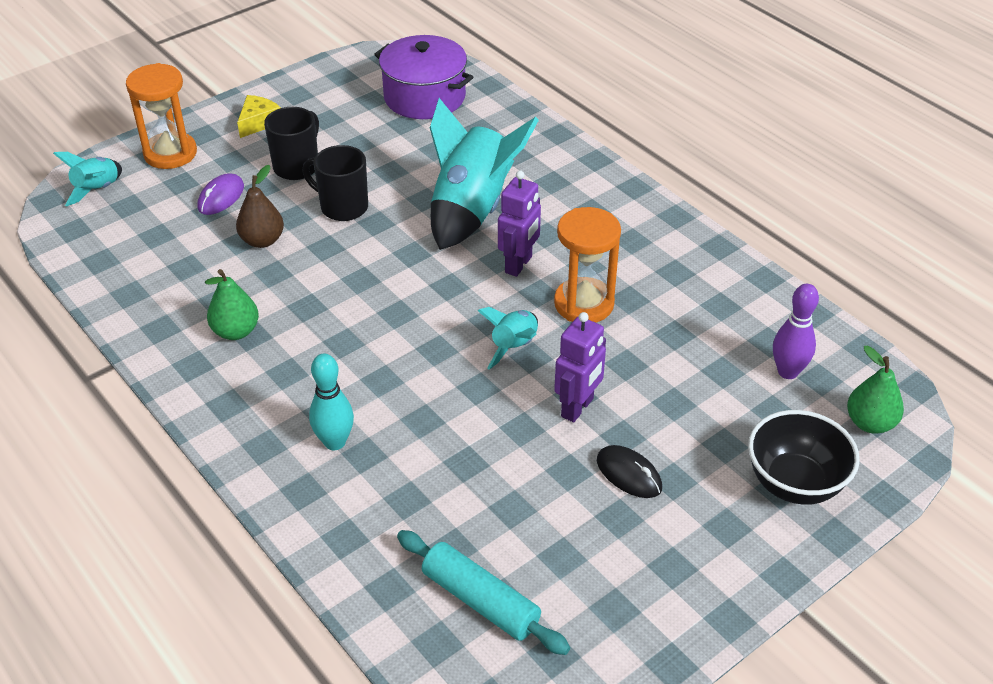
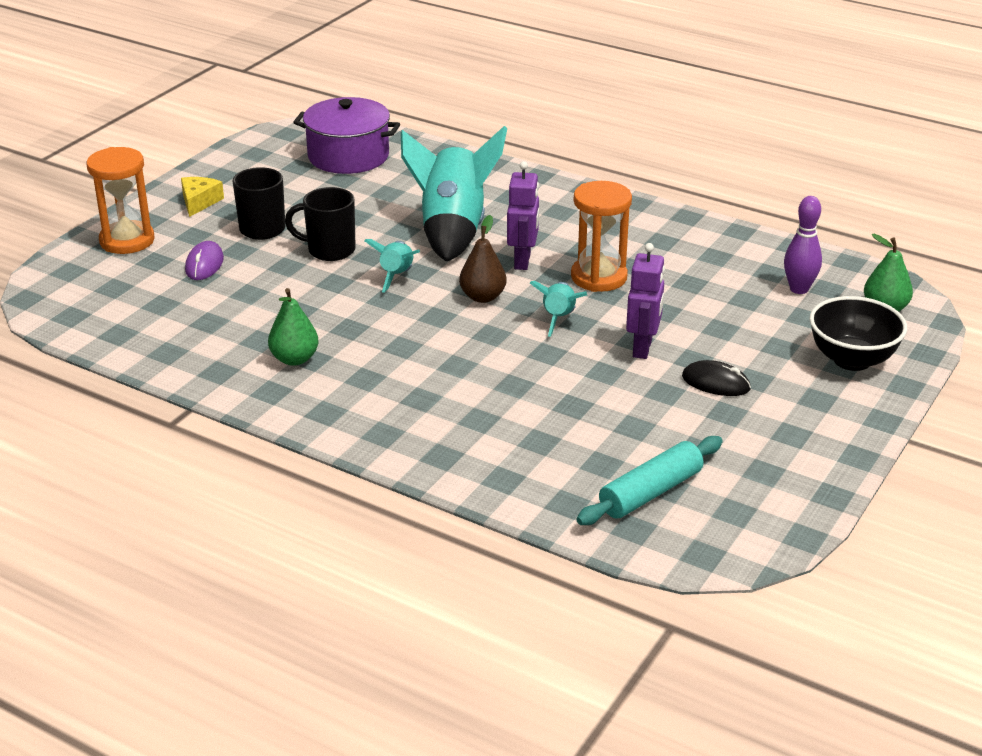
camera: 20 degrees left, 10 degrees down
(97, 190) = (72, 281): turquoise rocket -> turquoise rocket (397, 276)
(262, 240) = (270, 289): brown pear -> brown pear (483, 297)
(335, 442) = (446, 417): turquoise bowling pin -> none
(480, 600) = (650, 492): turquoise rolling pin -> turquoise rolling pin turned 60 degrees counterclockwise

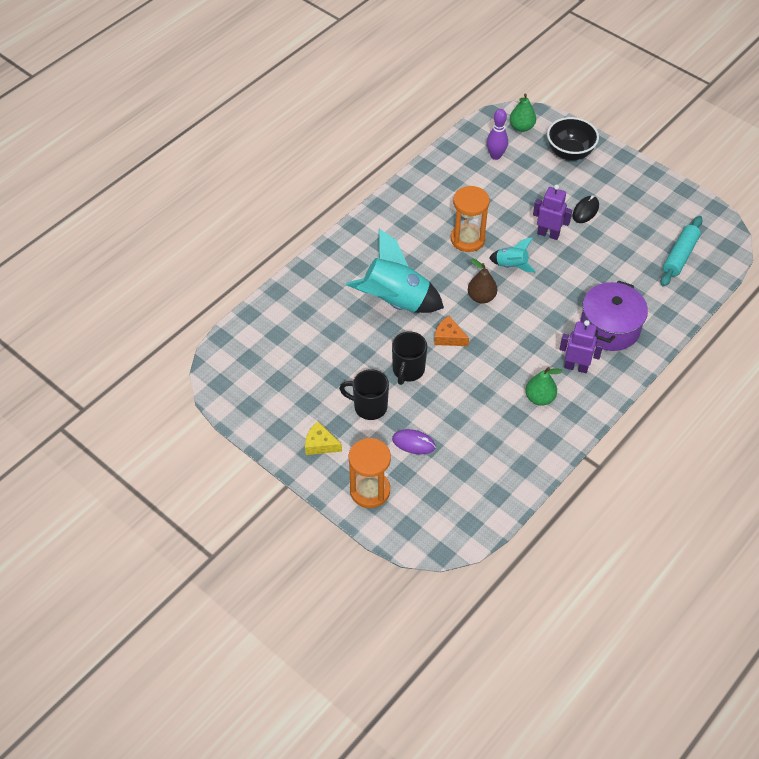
camera: 80 degrees left, 20 degrees up
(348, 156) = (270, 348): purple pot -> purple pot (609, 327)
(397, 276) = (448, 337): turquoise rocket -> orange cheese
(523, 261) = (442, 272): purple robot -> purple robot (576, 367)
(650, 492) = (680, 256): turquoise rolling pin -> turquoise rolling pin turned 60 degrees clockwise

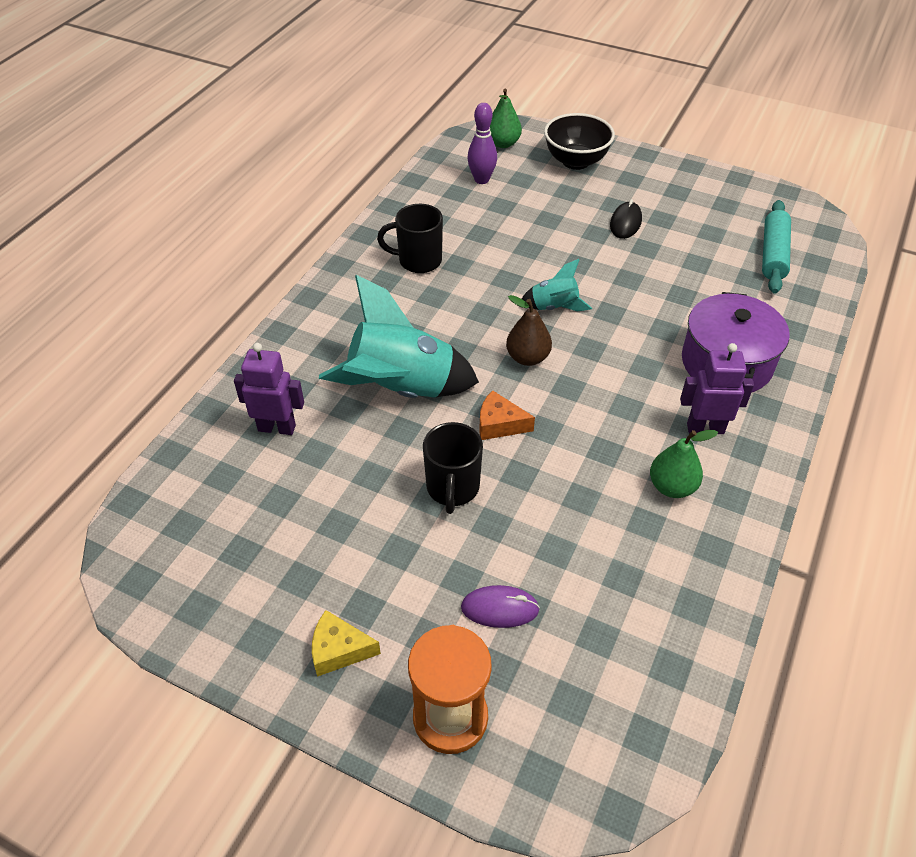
camera: 15 degrees left, 5 degrees down
(369, 406) = (406, 562): black mug -> black mug (418, 261)
(467, 239) = (480, 285): orange hourglass -> none
(548, 234) = (588, 259): purple robot -> purple robot (277, 428)

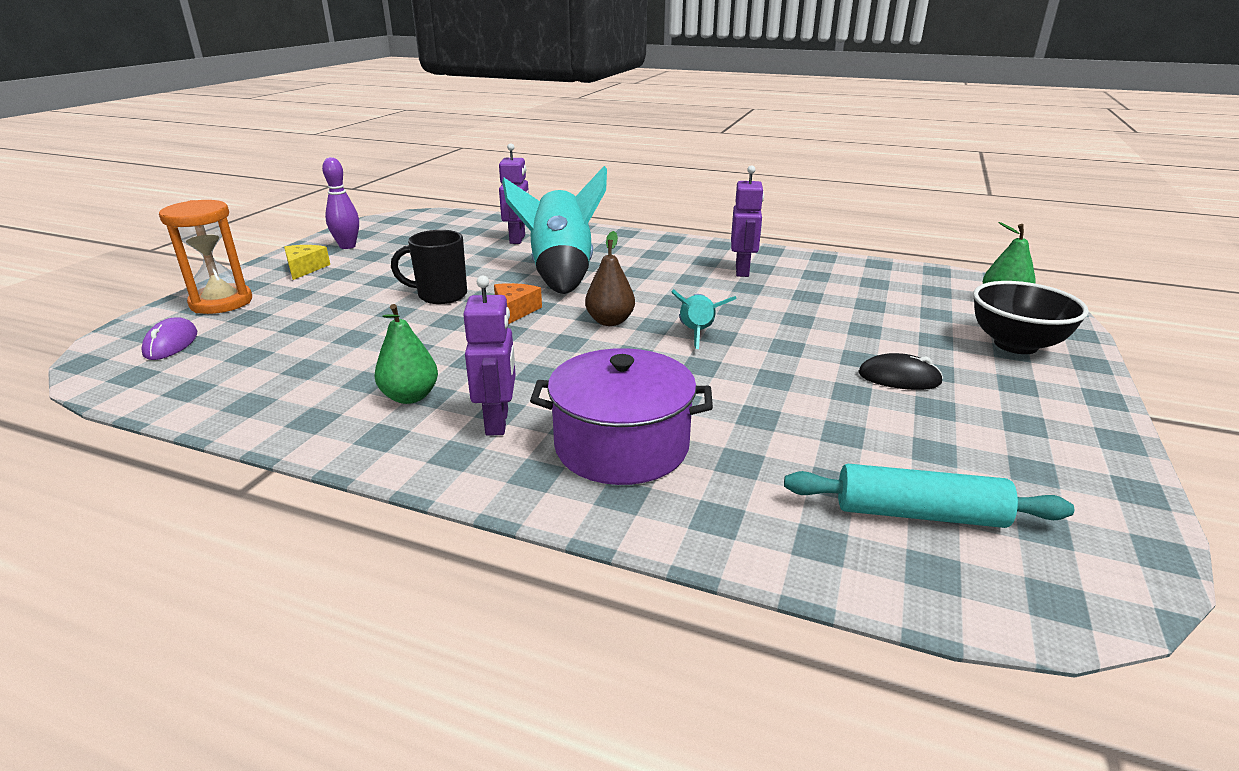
camera: 85 degrees right, 20 degrees down
(418, 261) = (742, 271): black mug -> purple robot
(481, 180) = (911, 293): purple bowling pin -> purple bowling pin (347, 246)
(500, 608) = (305, 316): purple mouse -> purple mouse (171, 343)

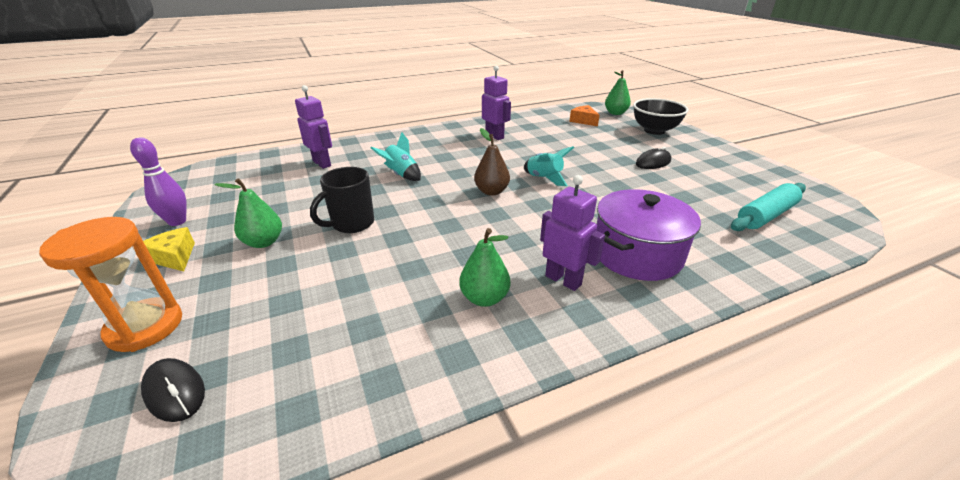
camera: 45 degrees left, 5 degrees up
(171, 343) = (175, 391): purple mouse -> black mouse
(364, 282) = (263, 242): none -> green pear
(515, 311) = (425, 210): orange cheese -> orange cheese (583, 121)
(561, 273) = (401, 175): turquoise rocket -> turquoise rocket, size x0.49

